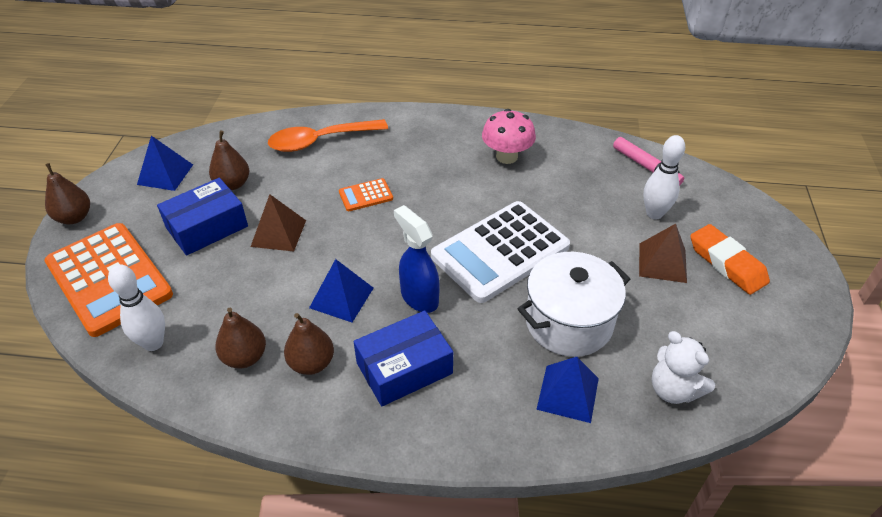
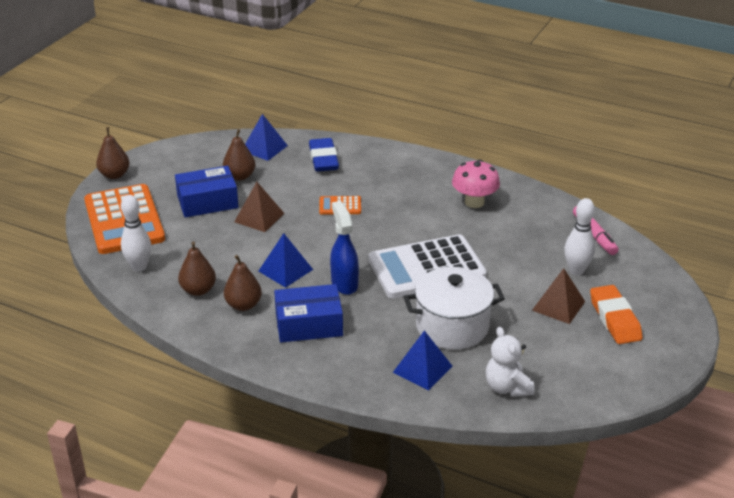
camera: 20 degrees right, 10 degrees down
(165, 174) = (192, 159): blue pyramid -> blue pyramid (264, 148)
(320, 141) = (323, 159): orange spoon -> blue eraser

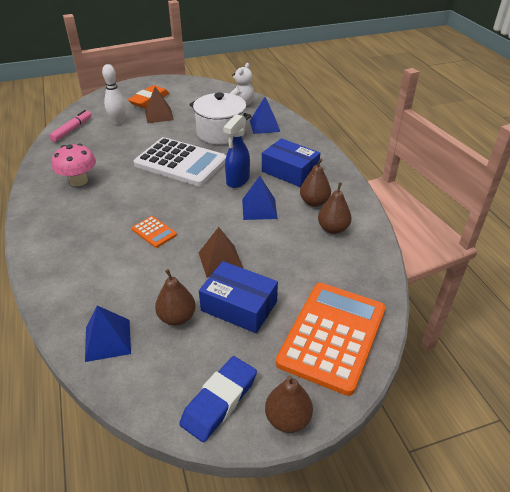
camera: 135 degrees left, 5 degrees up
(139, 267) = (360, 274): white bowling pin -> none
(323, 159) = (89, 285): blue eraser -> blue eraser (219, 401)

